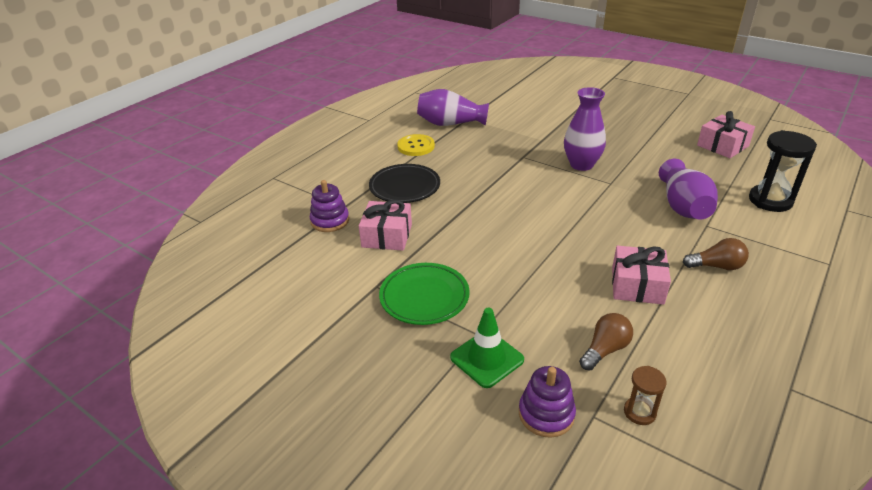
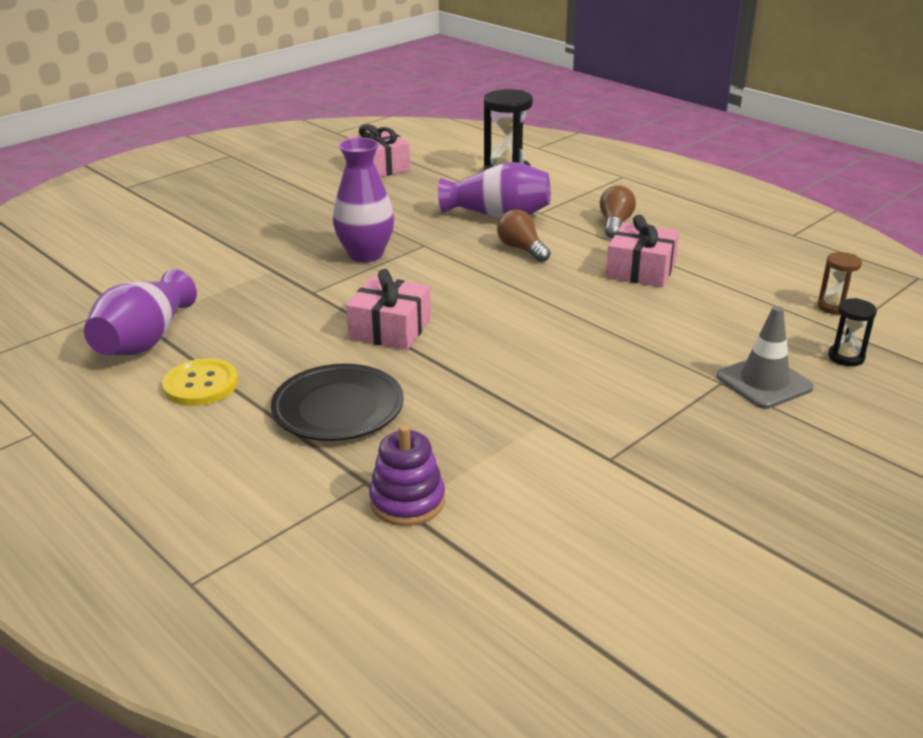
camera: 80 degrees left, 5 degrees down
(387, 236) = (479, 439): pink gift -> pink gift (390, 329)
(424, 297) = (642, 416): green plate -> none
(487, 358) = (764, 382): green traffic cone -> grey traffic cone
(546, 414) = (846, 357): purple stacking toy -> black hourglass
(605, 350) = (746, 308): brown light bulb -> brown light bulb (522, 249)

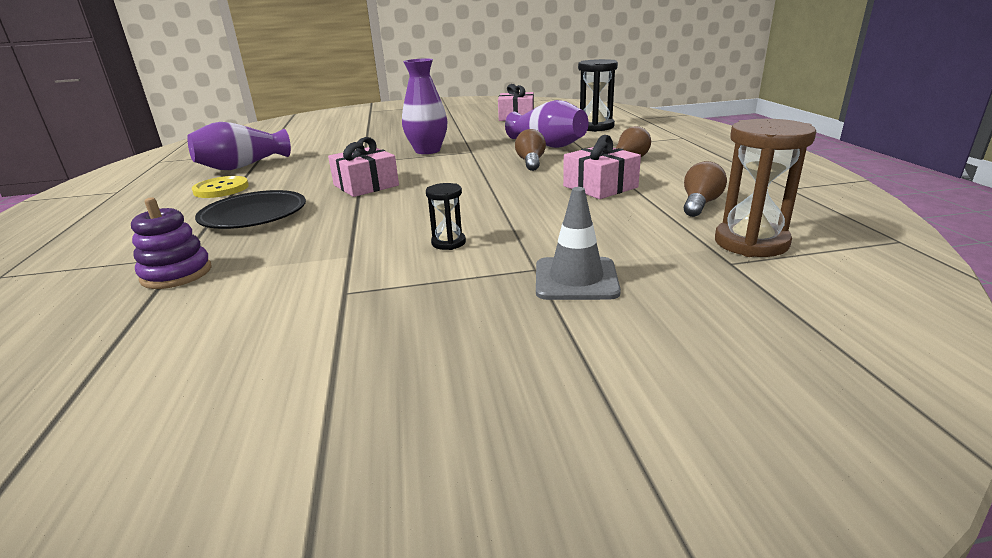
camera: 35 degrees right, 5 degrees down
(750, 272) = (700, 204): none -> brown light bulb
(834, 307) = (751, 243): brown hourglass -> brown hourglass, size x1.89
(846, 357) = (700, 282): black hourglass -> black hourglass (448, 243)

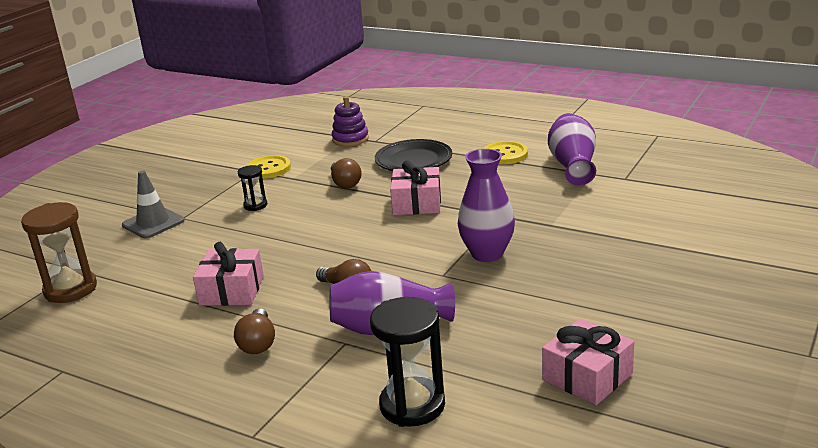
camera: 130 degrees right, 0 degrees up
(329, 284) = (268, 169): none -> yellow button
(700, 204) = (129, 310): brown light bulb -> brown light bulb (345, 183)

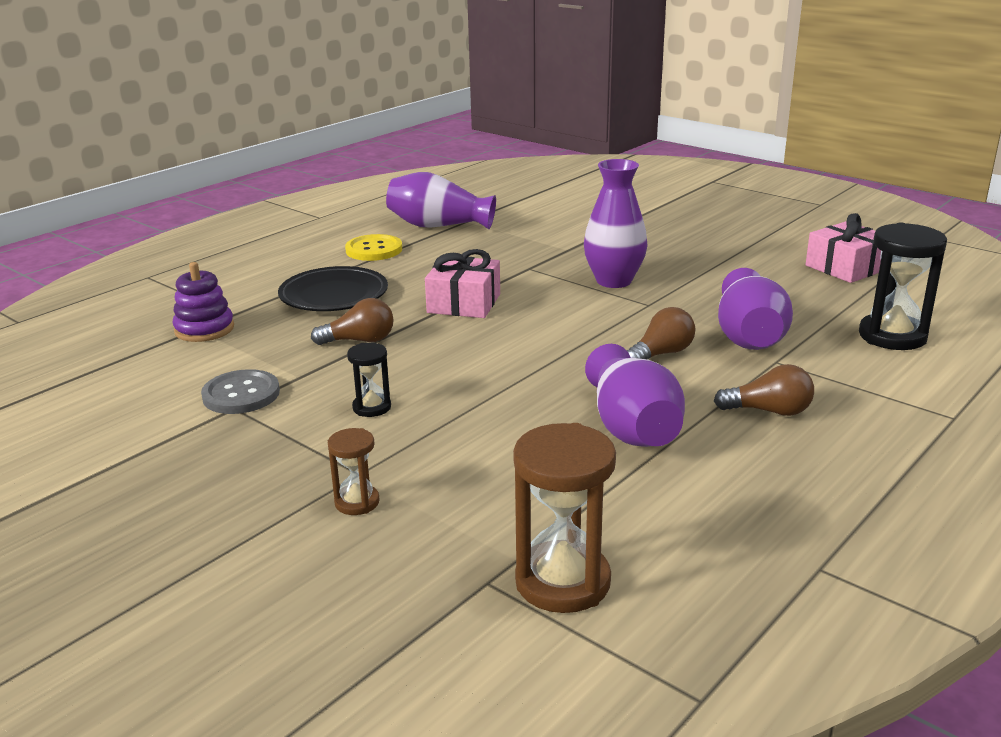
camera: 80 degrees left, 0 degrees up
(153, 223) = (357, 502): grey traffic cone -> brown hourglass
(232, 291) = (632, 428): pink gift -> purple vase
(268, 169) = (241, 394): yellow button -> grey button

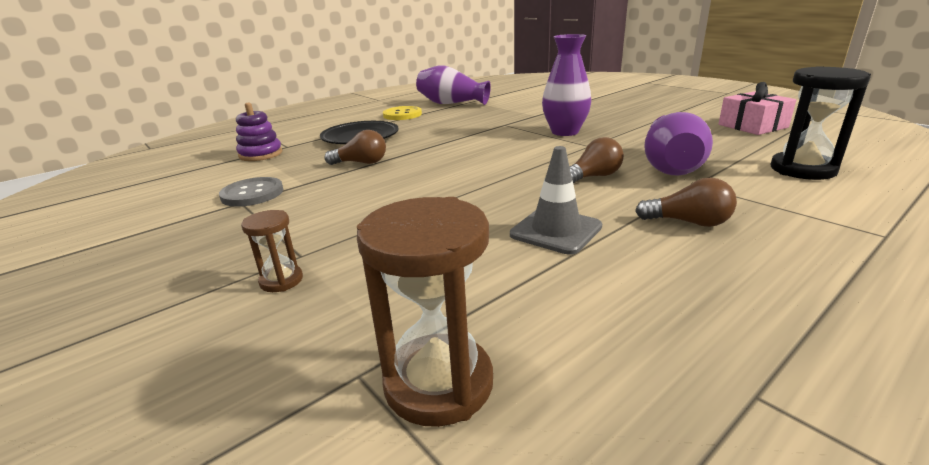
camera: 10 degrees right, 0 degrees up
(372, 407) = (342, 206): black hourglass -> none
(464, 303) = (448, 143): pink gift -> none
(632, 428) = (556, 230): purple vase -> grey traffic cone

